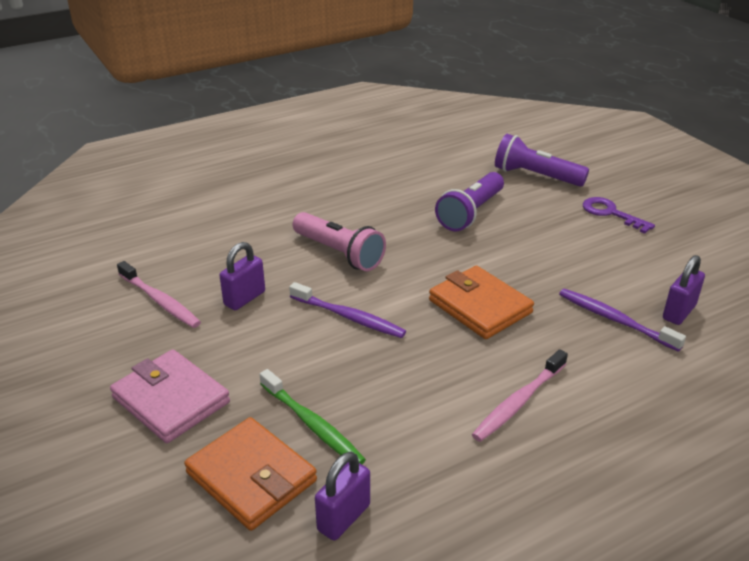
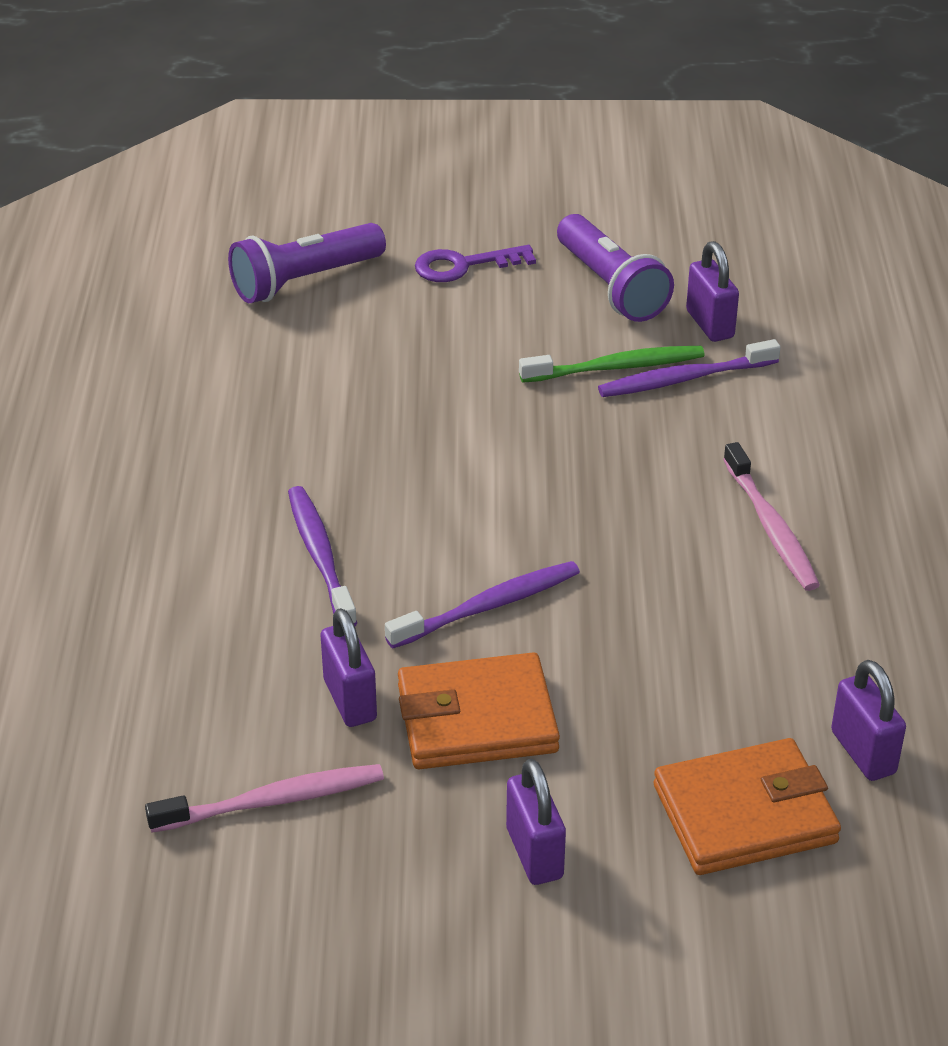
camera: 60 degrees left, 5 degrees up
(171, 400) = (534, 853): pink wallet -> purple padlock
(312, 424) = (685, 723): green toothbrush -> green toothbrush (615, 367)
(339, 253) = (320, 557): pink flashlight -> purple toothbrush
(471, 213) = (340, 384): purple flashlight -> purple flashlight (611, 287)
(479, 306) = (566, 476): orange wallet -> orange wallet (476, 719)

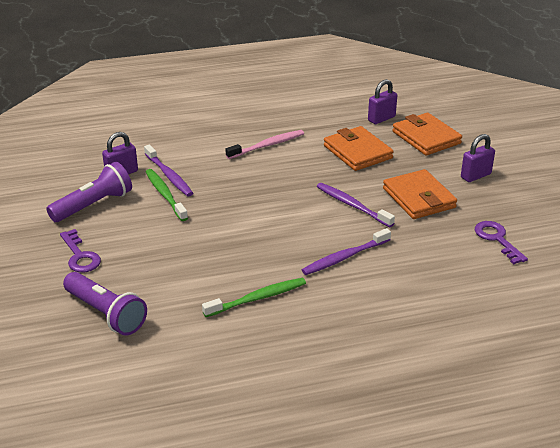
camera: 105 degrees left, 5 degrees down
(259, 431) = (257, 298): none -> green toothbrush
(272, 801) = (497, 239): pink toothbrush -> purple key
(350, 700) = (429, 231): purple padlock -> none
(704, 666) = (357, 152): none -> orange wallet

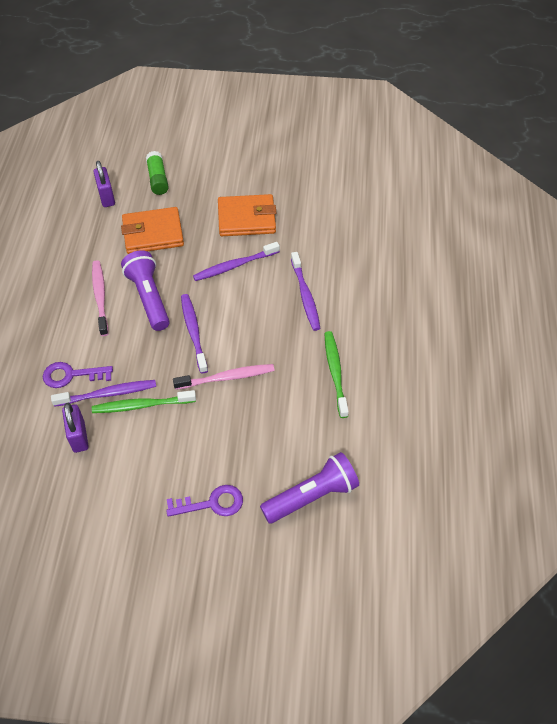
camera: 70 degrees left, 20 degrees up
(93, 205) = (126, 475): purple flashlight -> purple flashlight (148, 298)
(216, 232) = (226, 377): none -> pink toothbrush
(257, 202) = (193, 332): none -> purple toothbrush
(426, 137) = (158, 179): orange wallet -> green glue stick
(475, 176) = (234, 171): purple padlock -> none
(497, 239) = (324, 194): purple key -> purple key (71, 375)

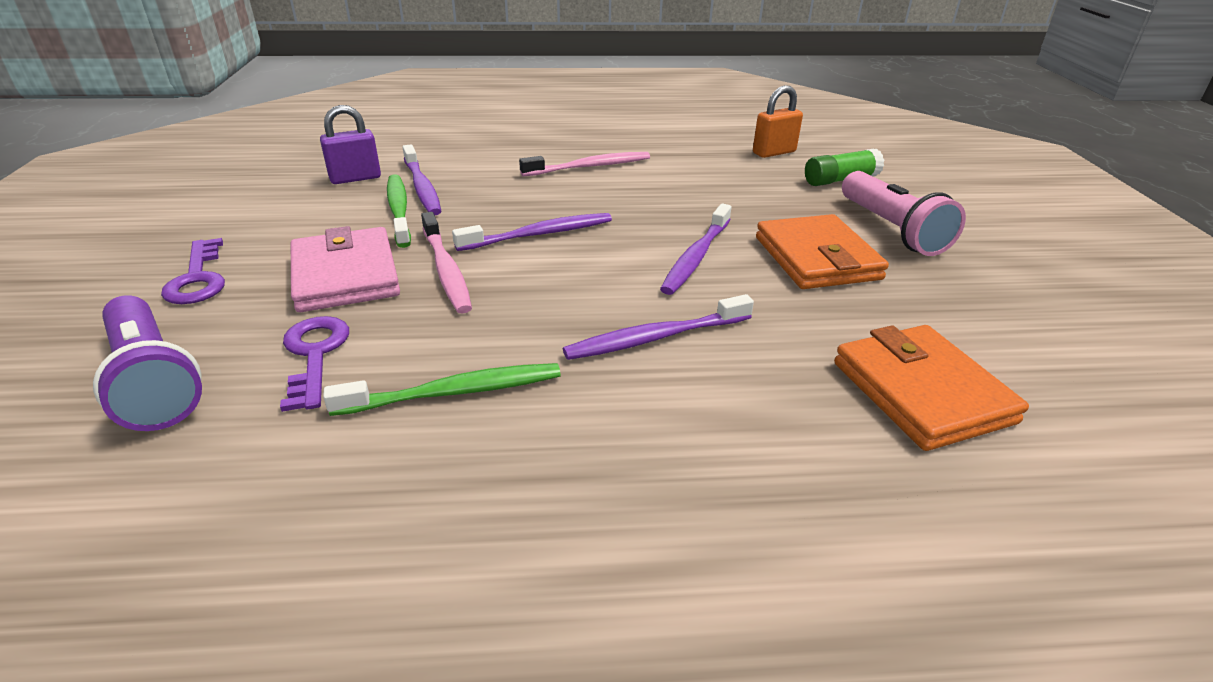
camera: 80 degrees right, 20 degrees down
(71, 375) = (454, 164): purple key -> purple key (315, 355)
(106, 197) = (774, 152): purple padlock -> orange padlock
(148, 298) = (598, 196): purple flashlight -> none
(153, 233) = (726, 187): orange wallet -> orange wallet (921, 392)
(223, 179) = (892, 229): none -> pink flashlight
(223, 426) = (345, 275): none -> pink wallet
(235, 266) = (696, 256): purple toothbrush -> purple toothbrush turned 120 degrees counterclockwise

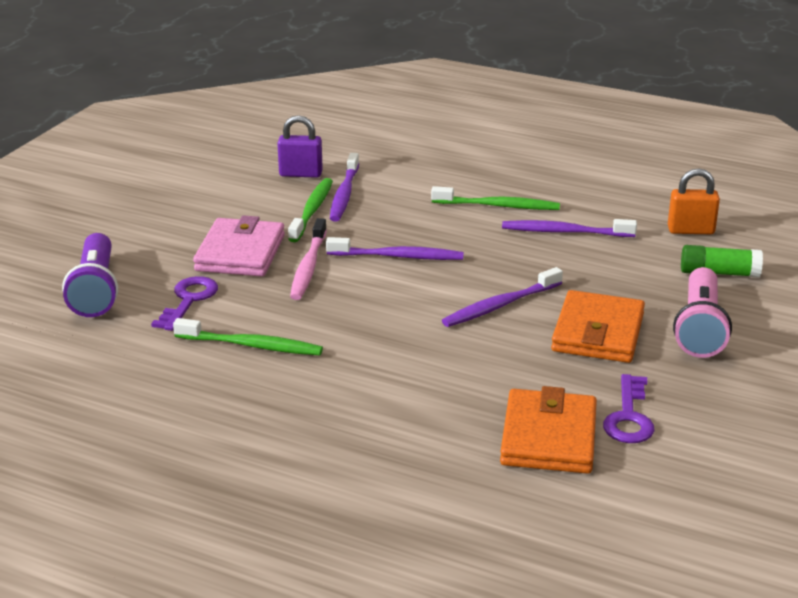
camera: 30 degrees right, 5 degrees down
(198, 279) = (150, 231): purple key -> purple key (629, 417)
(589, 167) = (498, 206): pink toothbrush -> green toothbrush
(656, 337) = (407, 352): purple toothbrush -> purple toothbrush (565, 232)

